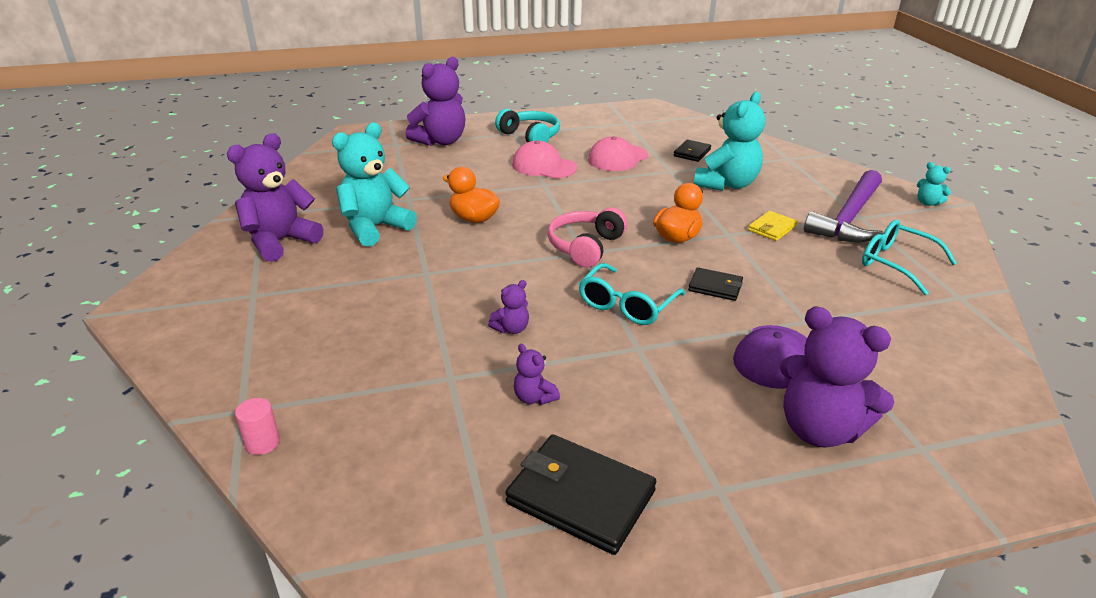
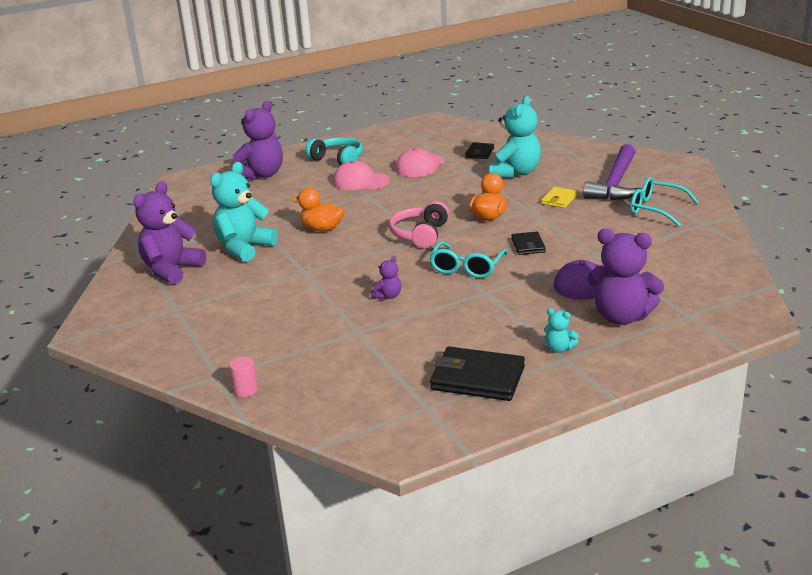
camera: 10 degrees left, 5 degrees down
(534, 398) = (423, 333): purple teddy bear -> none
(715, 287) = (528, 245): black wallet -> black wallet turned 75 degrees clockwise
(927, 203) = (672, 163): turquoise teddy bear -> turquoise teddy bear (559, 349)

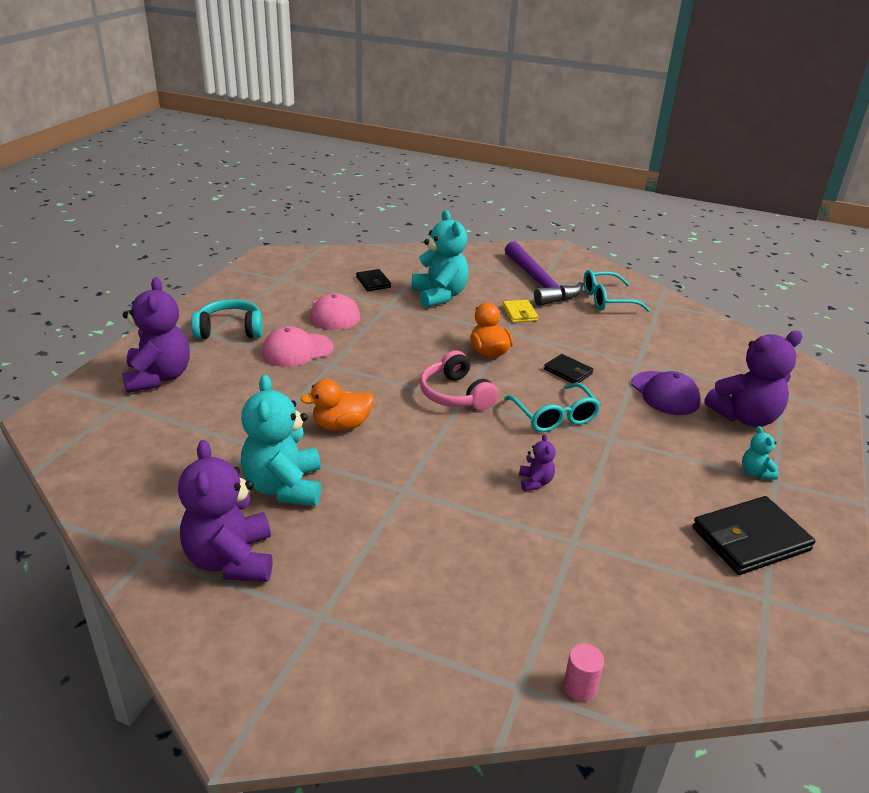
camera: 45 degrees left, 5 degrees up
(559, 349) = (755, 472): turquoise teddy bear -> turquoise teddy bear turned 90 degrees clockwise

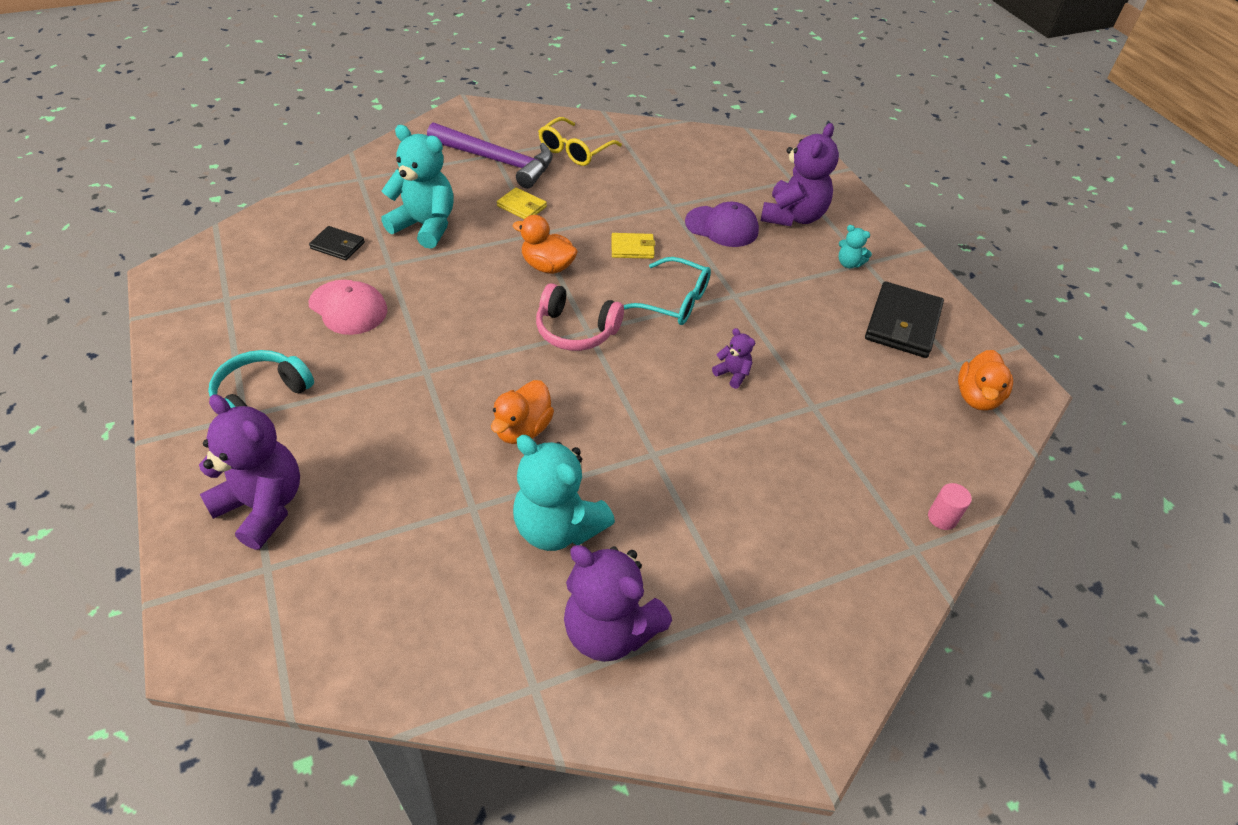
camera: 45 degrees left, 15 degrees up
(297, 350) = (369, 375): pink cap -> none
(568, 371) = (632, 248): black wallet -> yellow wallet
(607, 300) = (575, 150): turquoise glasses -> yellow glasses
(753, 634) = (977, 397): none -> orange duck

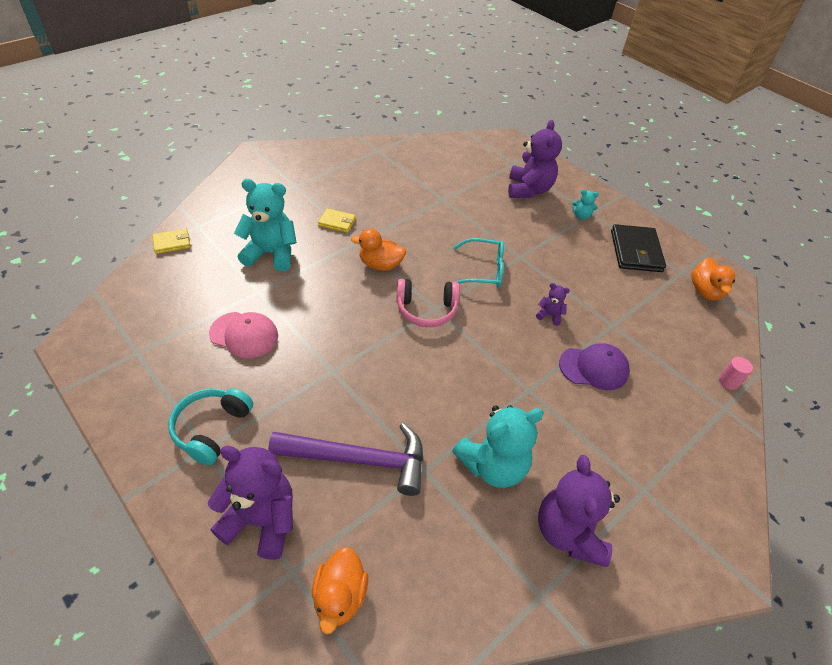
camera: 20 degrees left, 0 degrees up
(338, 245) = (209, 285): black wallet -> none
(497, 161) = (300, 190): purple hammer -> purple hammer (359, 459)
(523, 429) = (428, 397): orange duck -> orange duck (340, 596)
(558, 527) = (493, 466): turquoise teddy bear -> turquoise teddy bear turned 45 degrees counterclockwise
(575, 150) = (353, 170): yellow glasses -> none
(610, 630) = (568, 532): purple teddy bear -> purple teddy bear turned 75 degrees clockwise
(632, 248) = (433, 237): yellow wallet -> yellow wallet (172, 243)
(722, 227) = (486, 207): purple cap -> purple cap (594, 368)

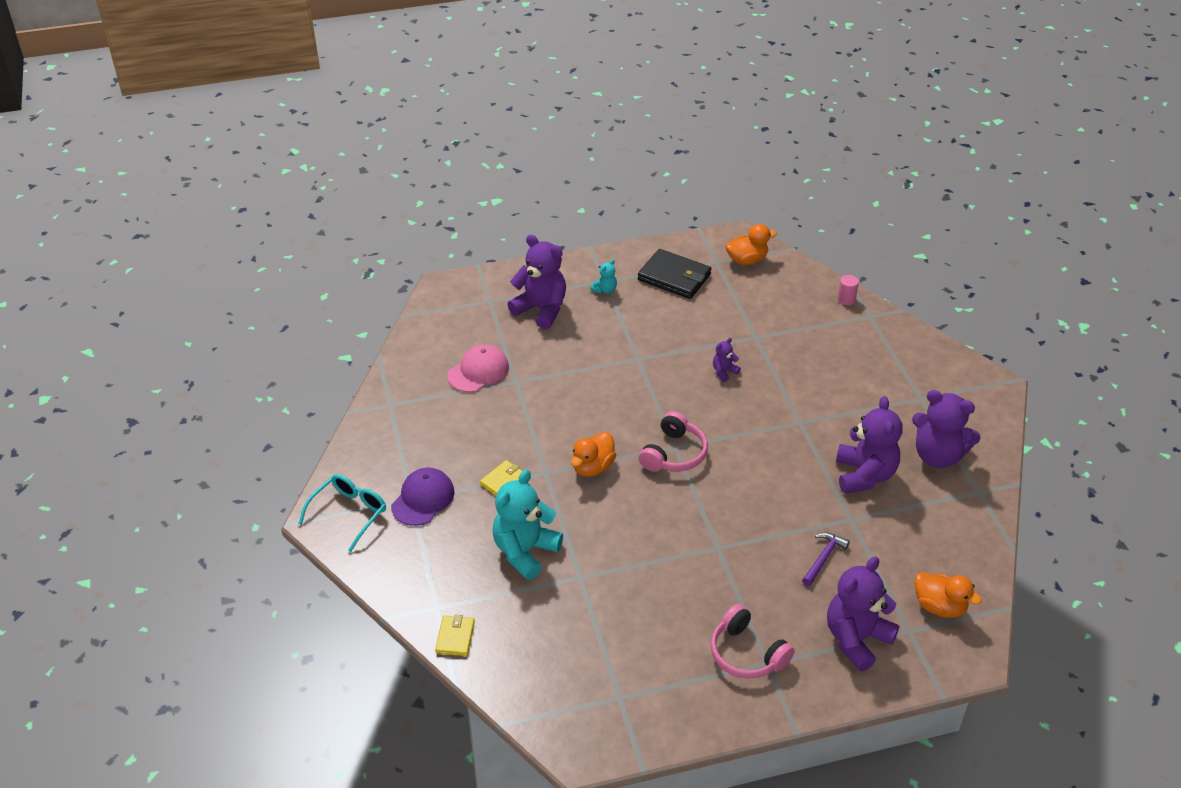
camera: 60 degrees left, 5 degrees down
(211, 429) = (746, 654): turquoise headphones -> pink headphones
(244, 335) = (638, 603): pink cap -> pink cap (478, 371)
(359, 459) = (823, 558): purple hammer -> purple hammer, size x0.49
(483, 270) = (642, 393): turquoise glasses -> turquoise glasses (348, 514)
(493, 466) = (864, 475): turquoise teddy bear -> purple teddy bear
(594, 368) = (796, 371): purple cap -> purple cap (423, 499)
(705, 291) = (747, 260): orange duck -> orange duck turned 45 degrees counterclockwise

